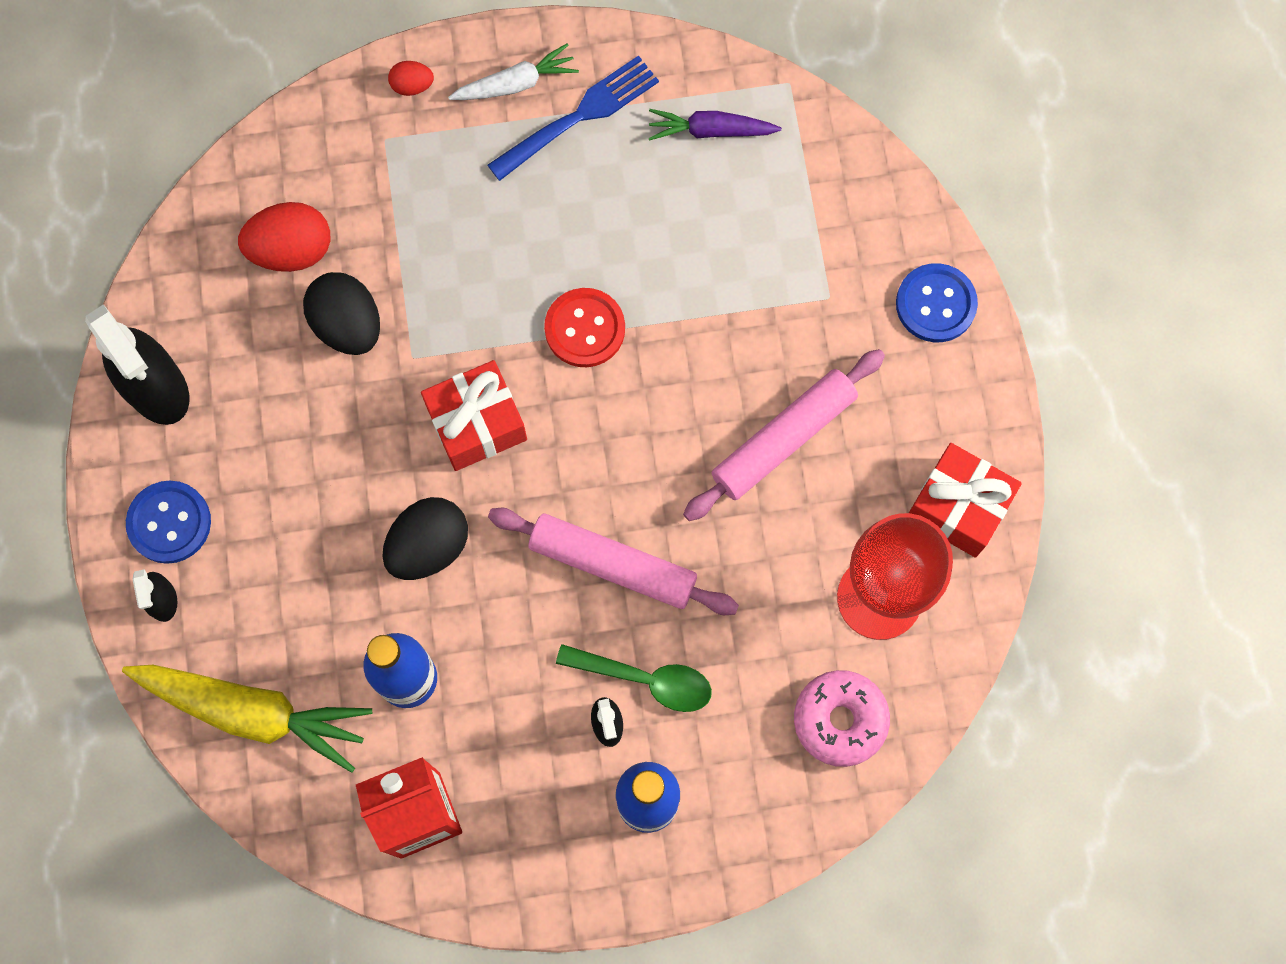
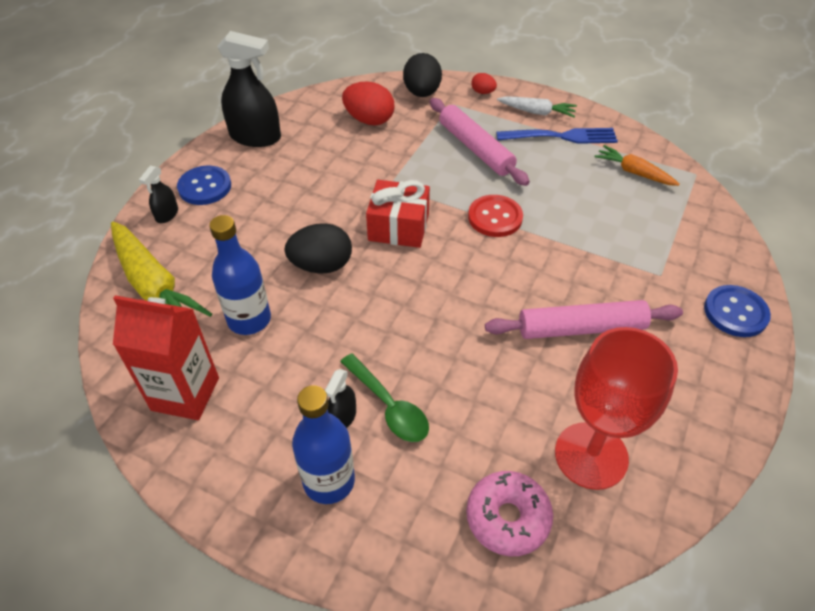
camera: 35 degrees right, 25 degrees down
(156, 387) = (255, 137): black spray bottle -> black spray bottle turned 75 degrees counterclockwise
(348, 325) = (369, 158): black egg -> black egg (422, 93)
(613, 564) = (420, 332): pink rolling pin -> pink rolling pin (475, 148)
(711, 130) = (634, 172): purple carrot -> orange carrot
(958, 507) = (688, 433): red gift -> none

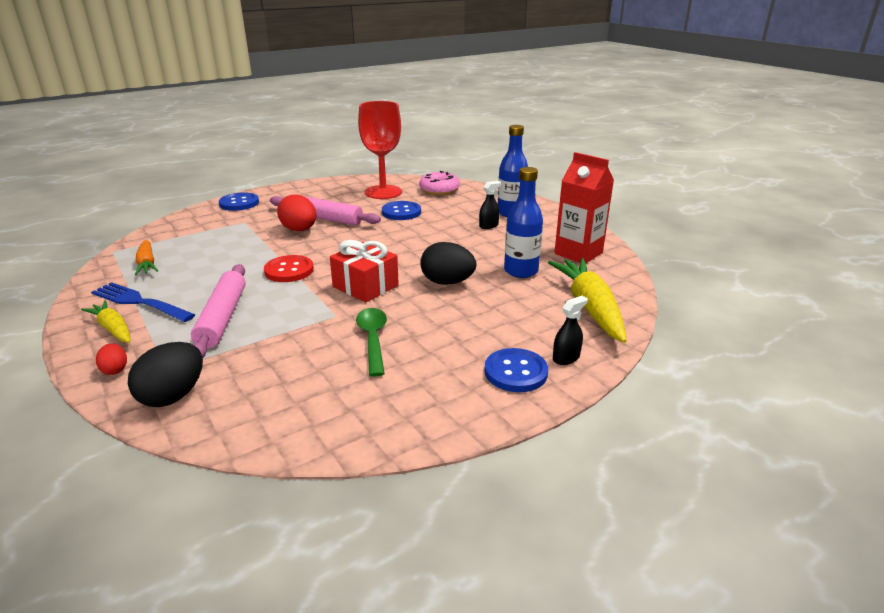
camera: 150 degrees left, 20 degrees down
(255, 137) = (424, 412): black spray bottle -> none
(369, 120) = (276, 383): red egg -> red egg (299, 230)
(389, 406) = (461, 223): green spoon -> green spoon (373, 339)
(498, 396) = (401, 212): none -> blue button
(536, 112) = (113, 329): white carrot -> yellow carrot

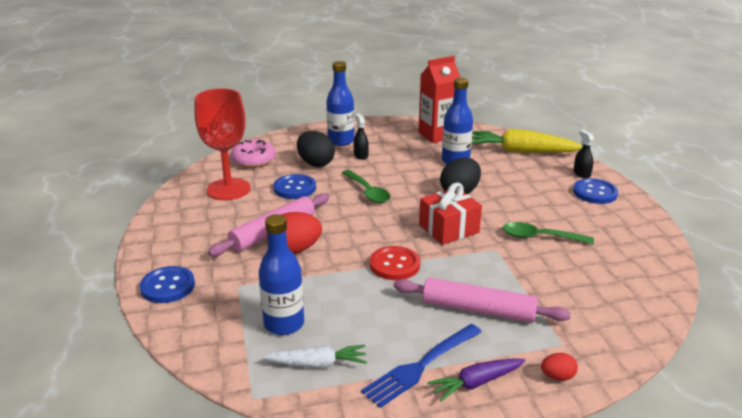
camera: 70 degrees left, 0 degrees up
(113, 329) = (476, 383): yellow carrot -> purple carrot
(147, 264) = (317, 364): orange carrot -> white carrot
(173, 396) = (605, 339): black egg -> black egg (315, 163)
(196, 244) = (284, 324): none -> blue bottle
(415, 240) = (368, 192): none -> green spoon

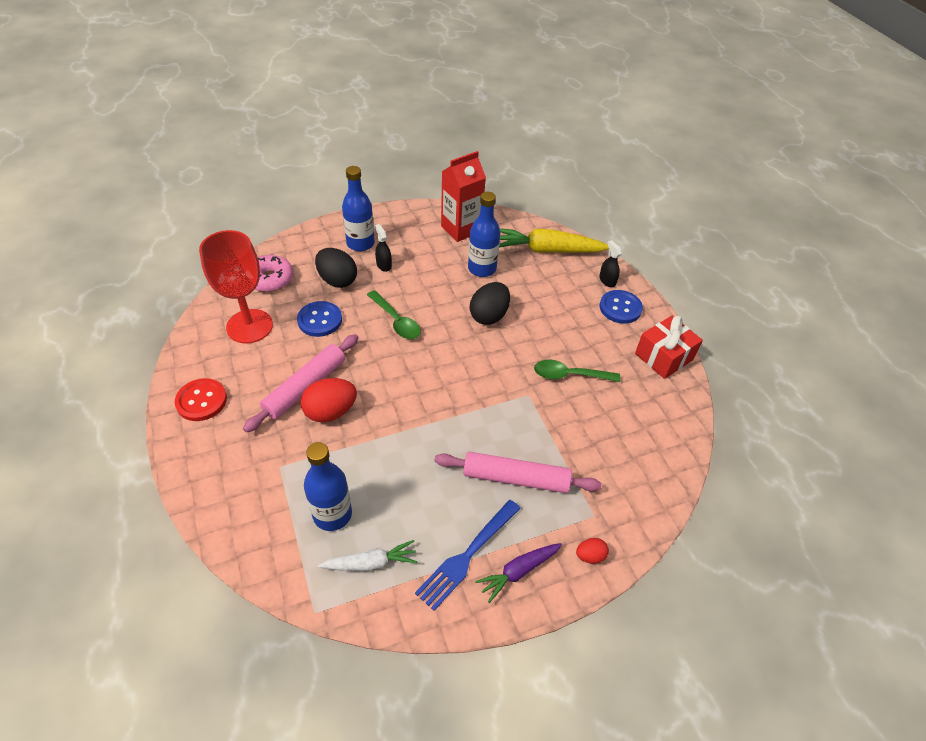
camera: 10 degrees left, 20 degrees up
(168, 286) = (208, 474): blue button -> none
(394, 265) = (432, 424): red button -> red button (201, 401)
(449, 229) = (481, 369): red gift -> red gift (663, 356)

